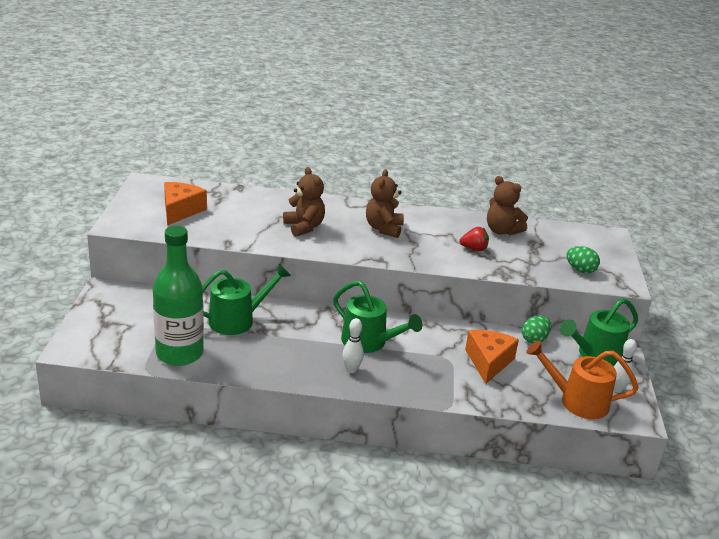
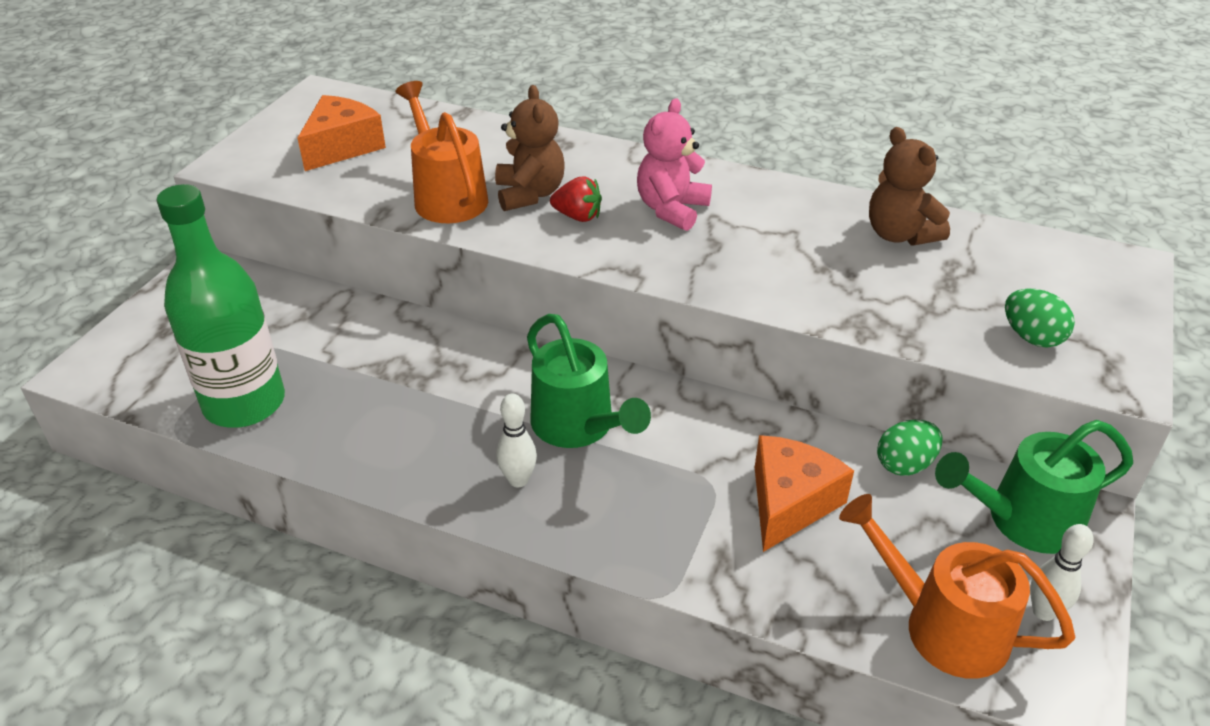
camera: 20 degrees right, 10 degrees up
(238, 320) = (374, 351): green watering can -> none
(258, 231) = (446, 196): none -> orange watering can
(383, 228) = (671, 209): brown teddy bear -> pink teddy bear
(474, 249) = (826, 267): red strawberry -> red strawberry (578, 216)

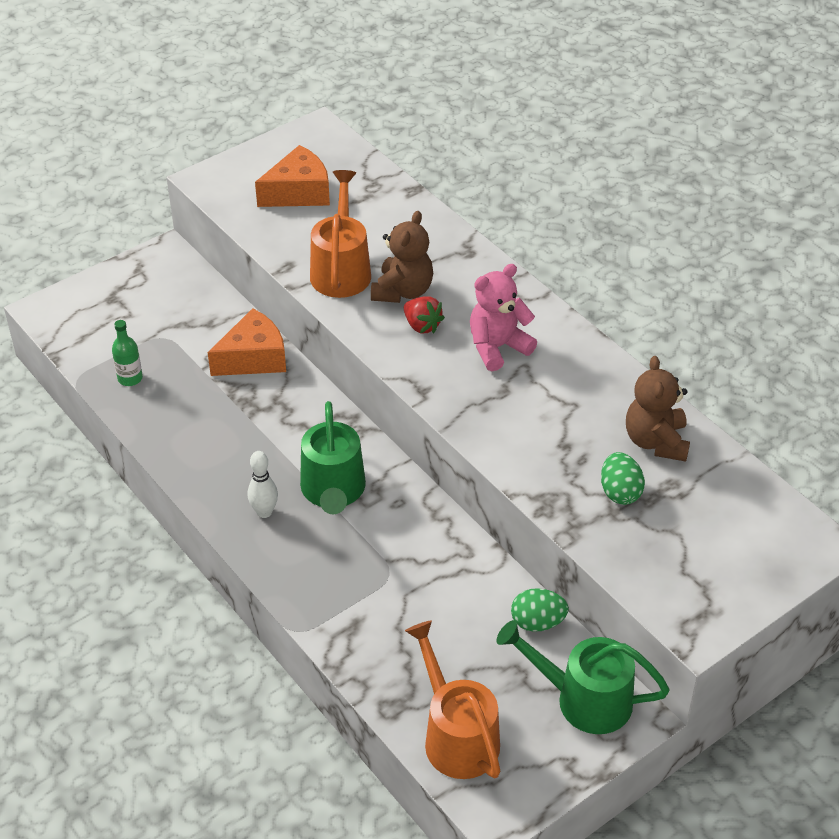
camera: 30 degrees right, 5 degrees up
(244, 403) = (130, 378): green bottle -> green bottle, size x0.41
(789, 502) = (430, 610): orange cheese -> orange cheese (253, 358)
(1031, 337) = (666, 567): green egg -> green egg (620, 492)
(1043, 611) = (533, 761): white bowling pin -> none

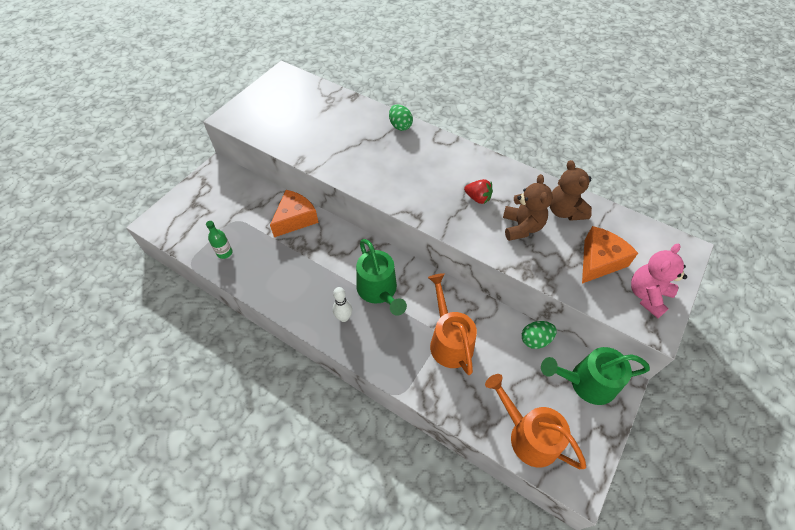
camera: 20 degrees left, 10 degrees up
(299, 192) = (288, 112): orange cheese -> orange cheese (599, 261)
(341, 269) = (334, 153): orange watering can -> orange watering can (449, 340)
(403, 291) = (376, 157): brown teddy bear -> brown teddy bear (521, 227)
(422, 326) = (397, 175): red strawberry -> red strawberry (478, 198)
(497, 347) = (447, 177): pink teddy bear -> pink teddy bear (647, 295)
(620, 492) = (563, 249): green egg -> green egg (400, 126)

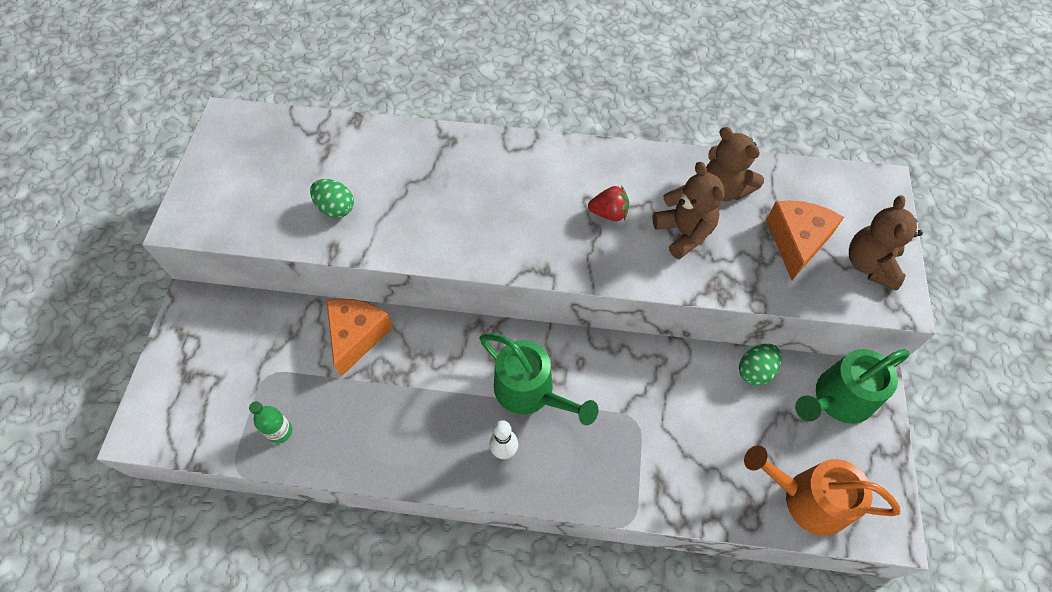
camera: 25 degrees left, 5 degrees up
(400, 126) = (448, 143): green egg -> green egg (336, 208)
(449, 340) = (654, 420): orange watering can -> none
(647, 295) = (870, 265): pink teddy bear -> brown teddy bear

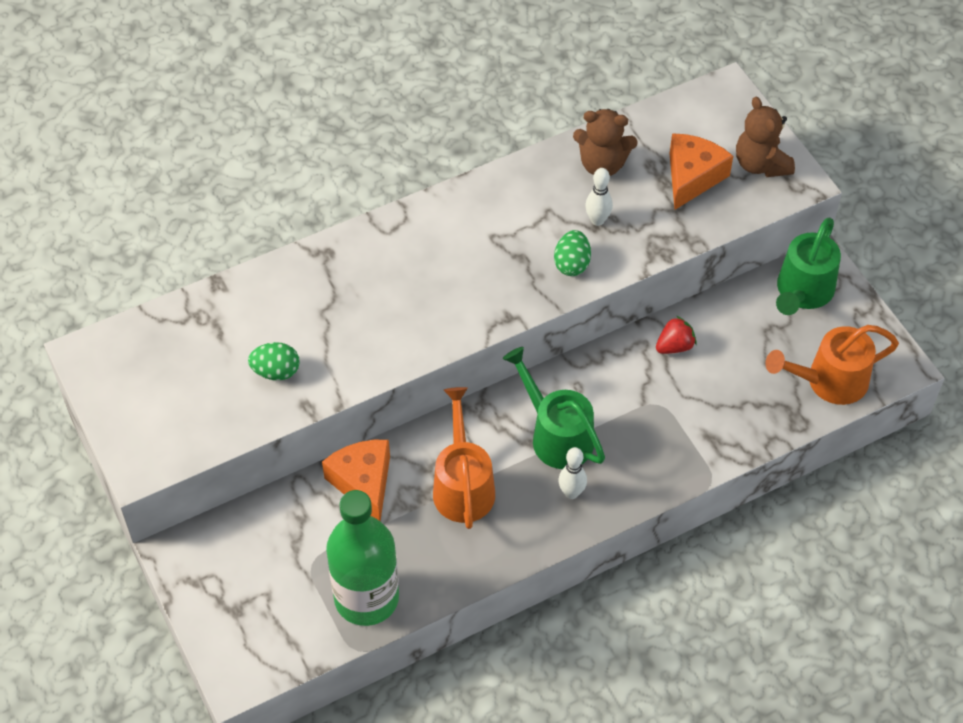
camera: 35 degrees left, 5 degrees down
(280, 431) = (366, 598): green bottle -> green bottle, size x2.46
(426, 386) = (463, 485): none -> orange watering can
(531, 392) = (556, 435): green watering can -> green watering can turned 135 degrees counterclockwise
(609, 213) = (523, 239): red strawberry -> red strawberry (674, 346)
(684, 232) = (597, 220): brown teddy bear -> white bowling pin
(755, 371) = (724, 308): green egg -> green egg (572, 264)
(796, 242) = (692, 177): orange cheese -> orange cheese turned 45 degrees clockwise

